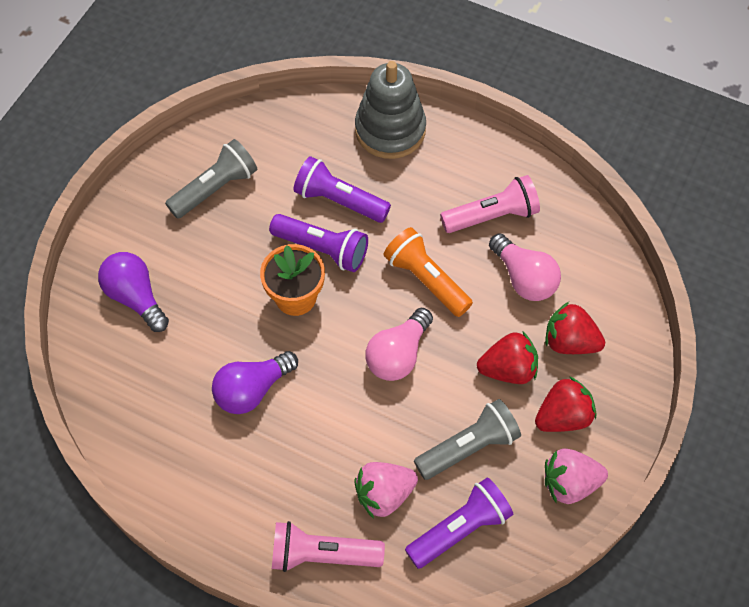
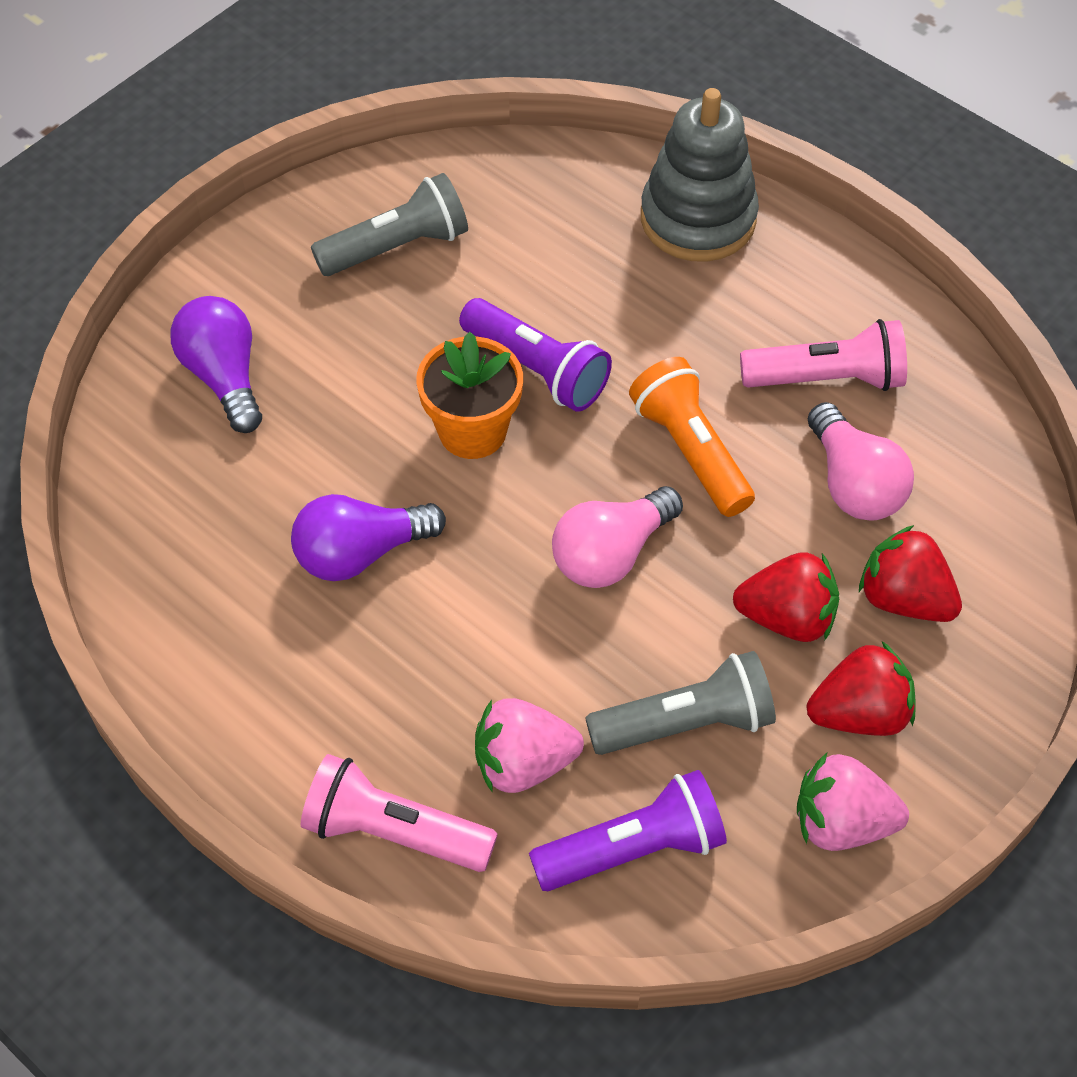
camera: 15 degrees right, 5 degrees down
(339, 200) = (585, 304): purple flashlight -> none

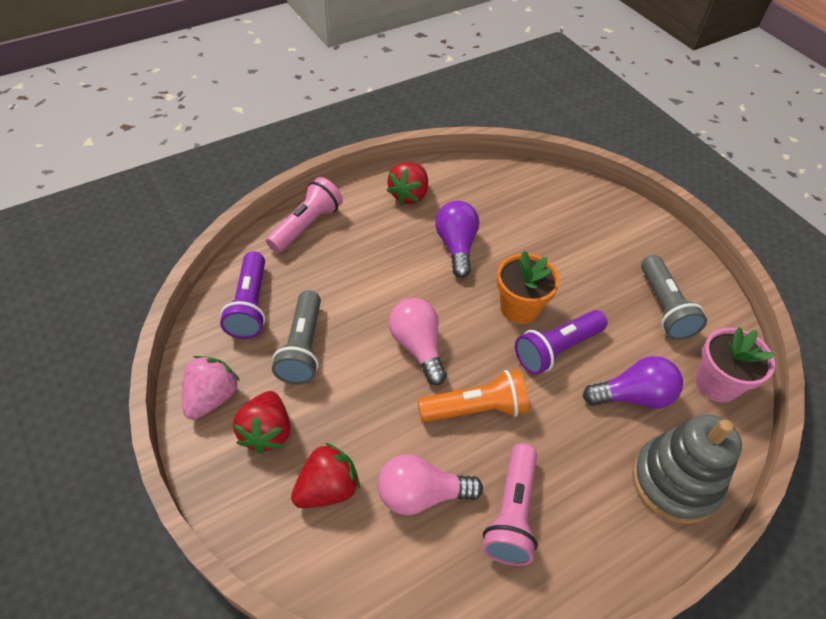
camera: 105 degrees right, 5 degrees down
(224, 376) = (580, 219): purple light bulb -> purple light bulb (633, 396)
(520, 182) = (716, 384): none -> pink flower pot
(523, 762) = (315, 277): pink strawberry -> none
(787, 617) = (342, 418): red strawberry -> red strawberry (409, 195)

